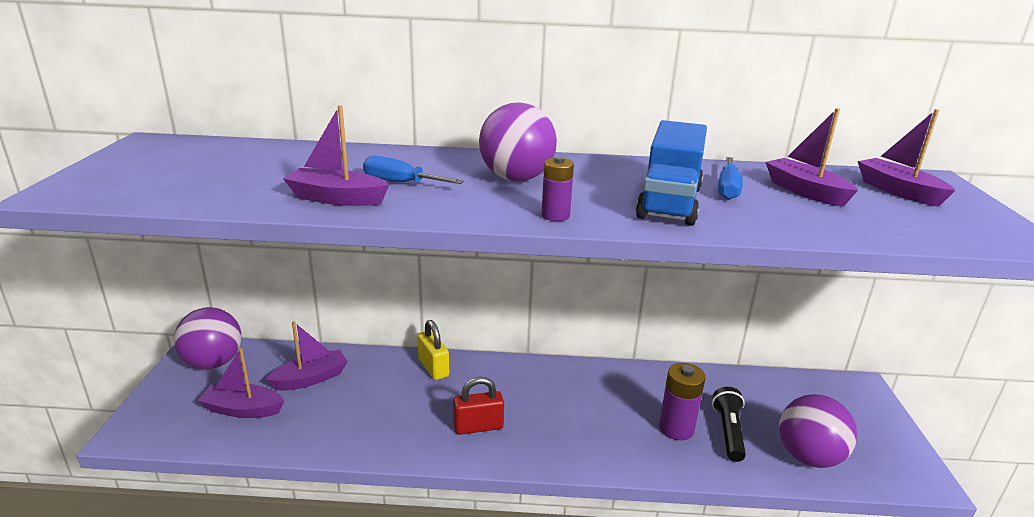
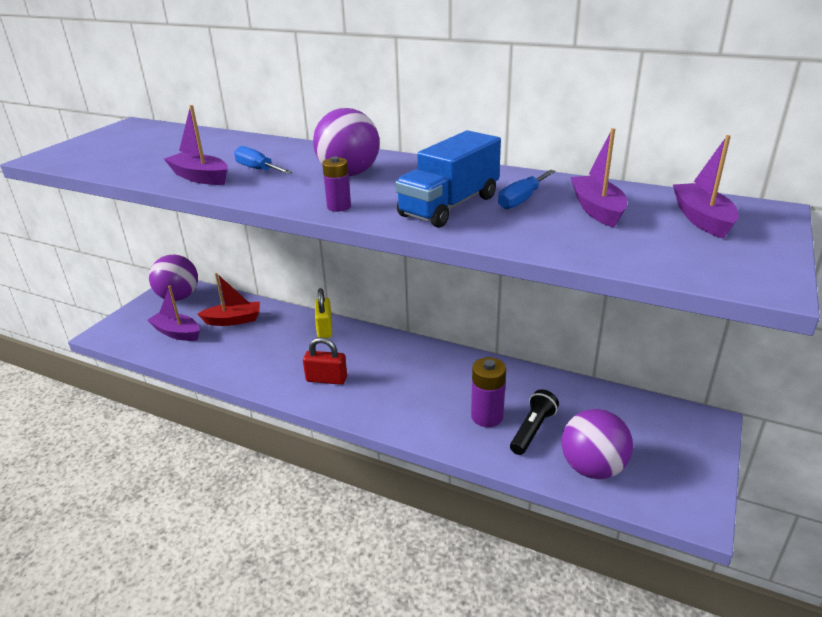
camera: 25 degrees right, 5 degrees up
(311, 378) = (233, 320): purple boat -> red boat

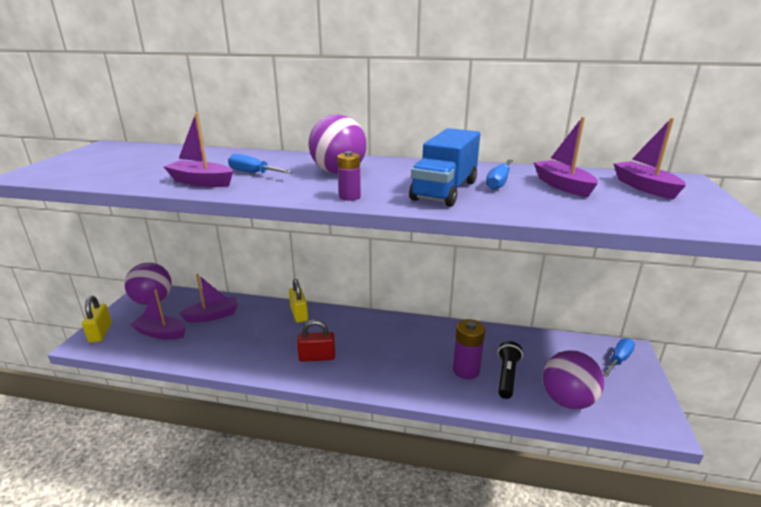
camera: 15 degrees left, 5 degrees down
(120, 325) = (100, 333): none -> yellow padlock
(233, 320) = (212, 316): red boat -> purple boat
(685, 431) = (618, 360): none -> blue screwdriver

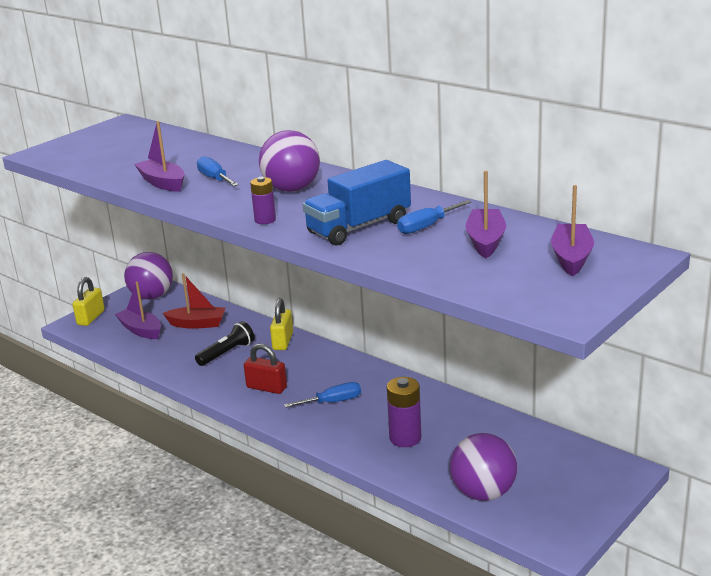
camera: 30 degrees right, 0 degrees up
(212, 316) = (197, 324): purple boat -> red boat
(507, 376) = (443, 455): black flashlight -> black flashlight (227, 353)
(618, 360) = (597, 475): blue screwdriver -> blue screwdriver (333, 402)

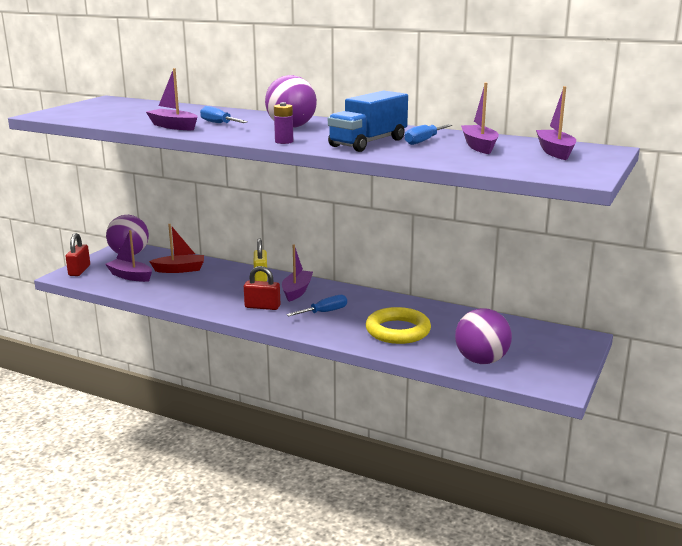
camera: 15 degrees left, 5 degrees down
(91, 318) = (79, 270): yellow padlock -> red padlock
(227, 353) = (216, 287): black flashlight -> none
(315, 367) = (297, 291): none -> purple boat
(405, 438) = (398, 331): purple battery -> yellow ring

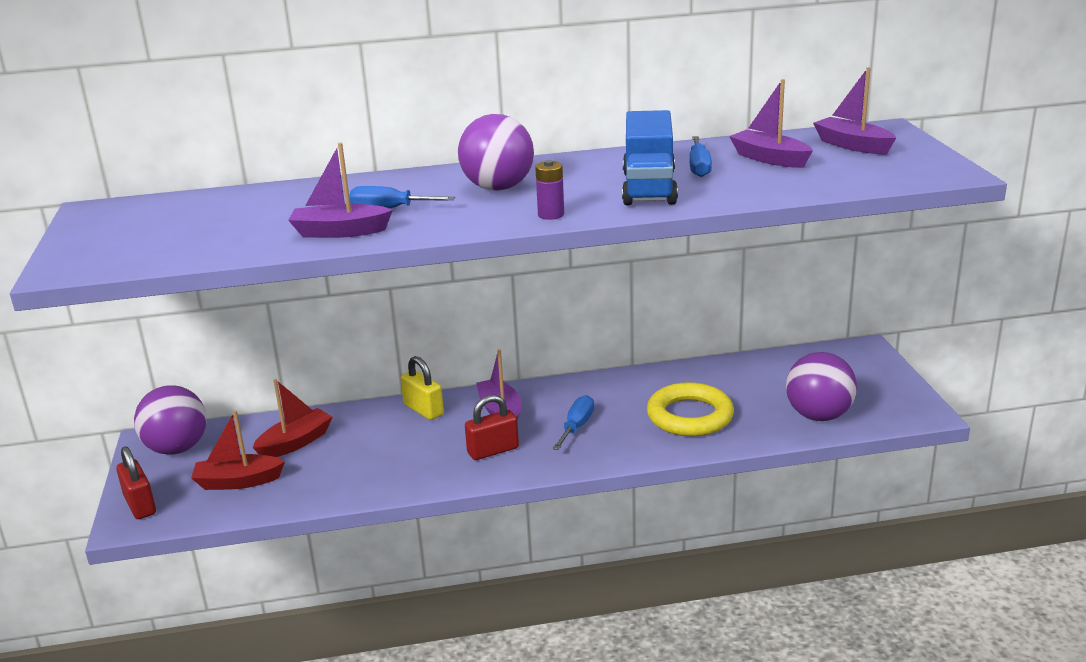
camera: 35 degrees left, 5 degrees up
(130, 276) = (238, 481): purple boat -> red boat

